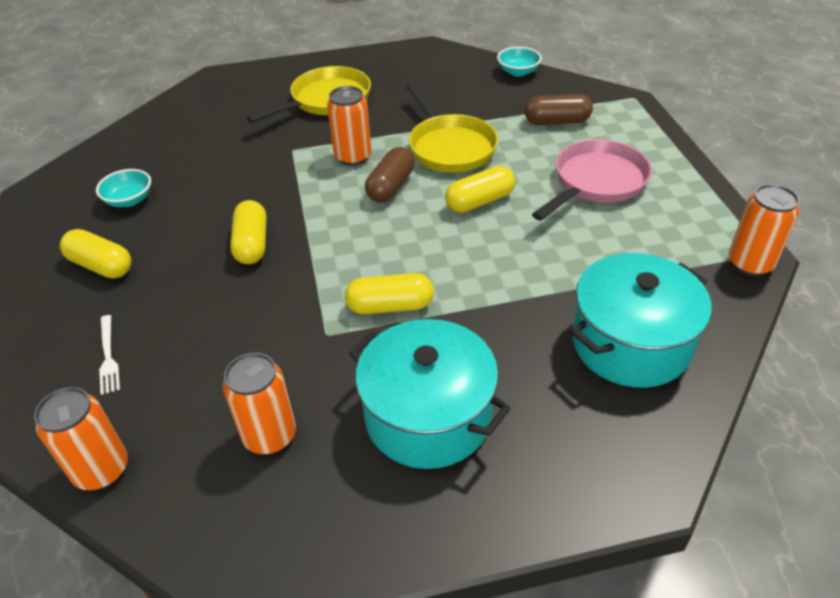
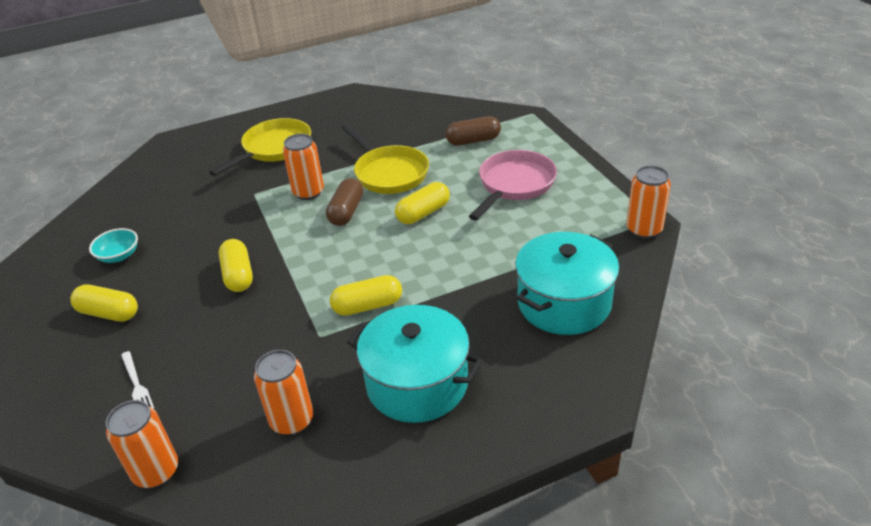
camera: 10 degrees left, 5 degrees down
(518, 72) = (433, 104): turquoise bowl -> none

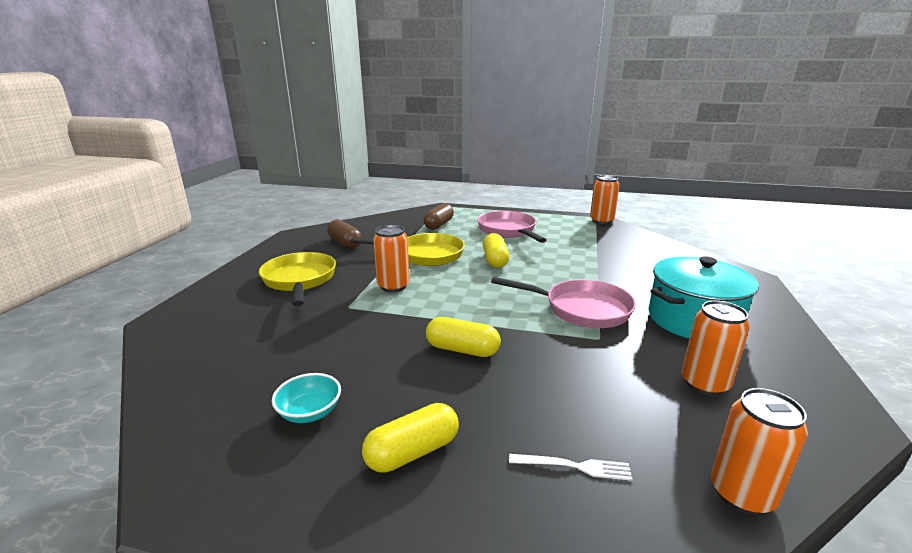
camera: 55 degrees left, 15 degrees down
(346, 212) = (447, 281): brown capsule -> brown capsule (345, 243)
(368, 306) = (581, 309): yellow capsule -> pink pan
(564, 303) = (648, 256): turquoise pot -> none

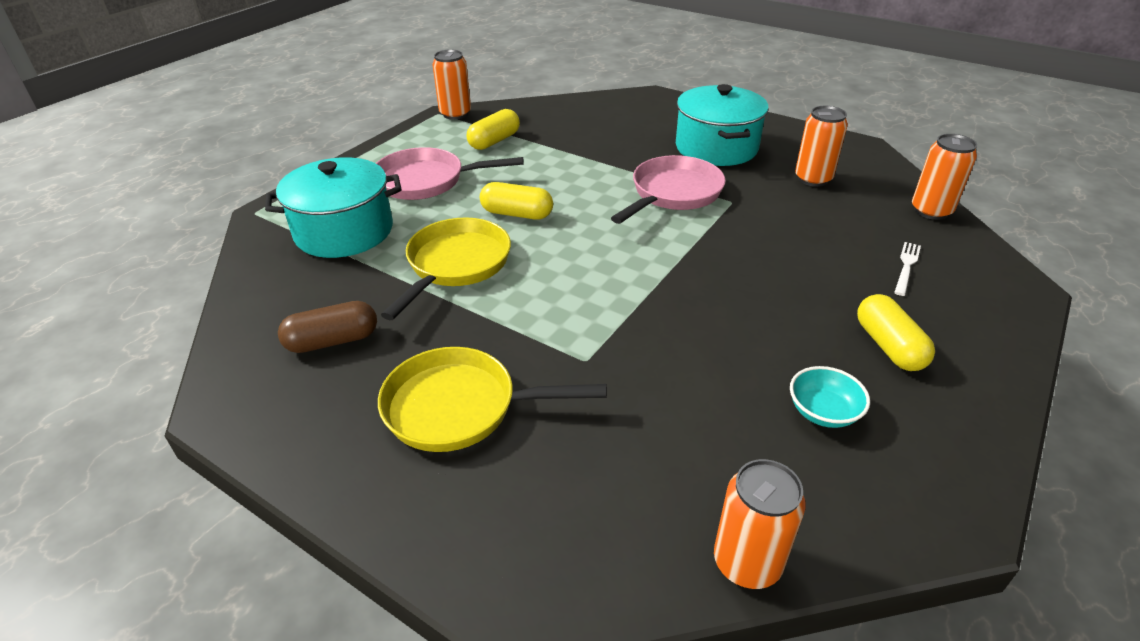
camera: 70 degrees left, 15 degrees up
(393, 286) = (544, 310): orange can -> orange can (747, 563)
(439, 225) = (344, 231): brown capsule -> turquoise pot
(462, 349) = (727, 284): yellow capsule -> yellow capsule (494, 141)

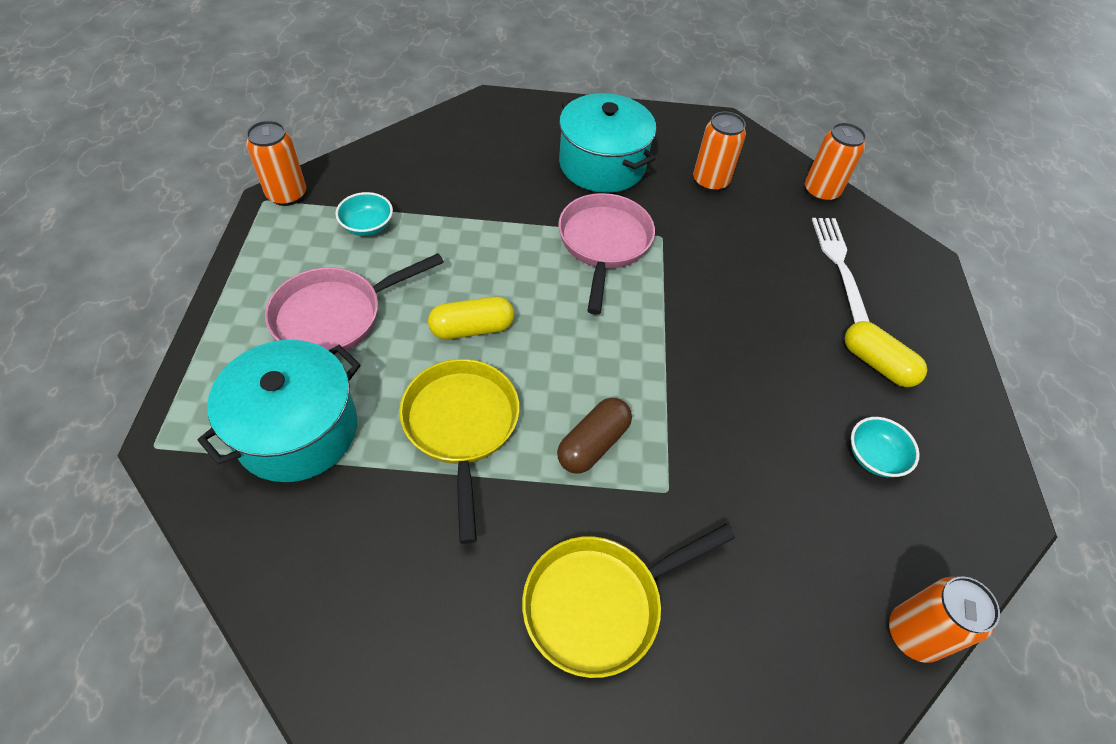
camera: 35 degrees left, 15 degrees up
(332, 341) = (411, 588): brown capsule -> brown capsule (593, 444)
(494, 141) = (367, 226): yellow capsule -> turquoise bowl
(906, 266) = (840, 267): white fork -> white fork, size x1.72

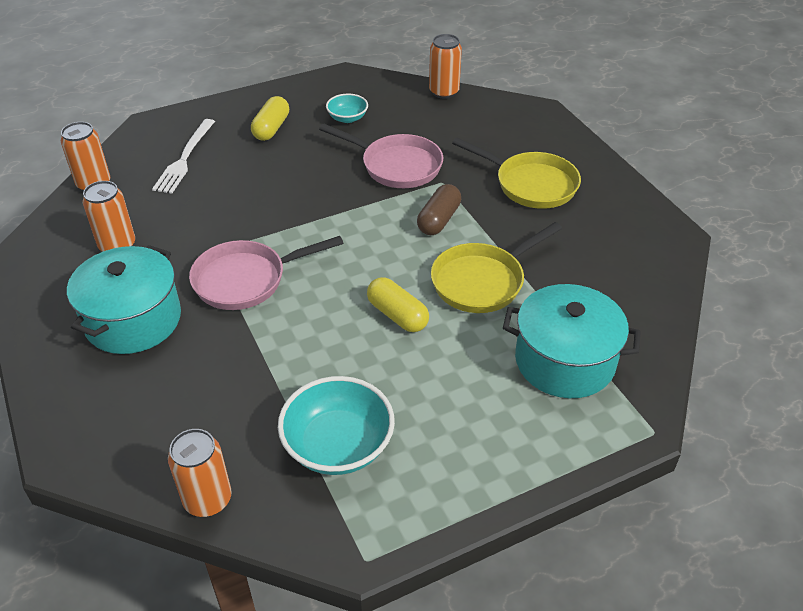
camera: 115 degrees left, 10 degrees down
(287, 195) = (343, 544): orange can -> orange can (207, 499)
(335, 316) = (455, 403): pink pan -> pink pan (397, 166)
(367, 226) = (338, 445): turquoise bowl -> turquoise bowl, size x1.82
(593, 444) = (439, 220): brown capsule -> brown capsule turned 75 degrees counterclockwise
(840, 267) = (185, 158): white fork -> white fork turned 45 degrees counterclockwise

